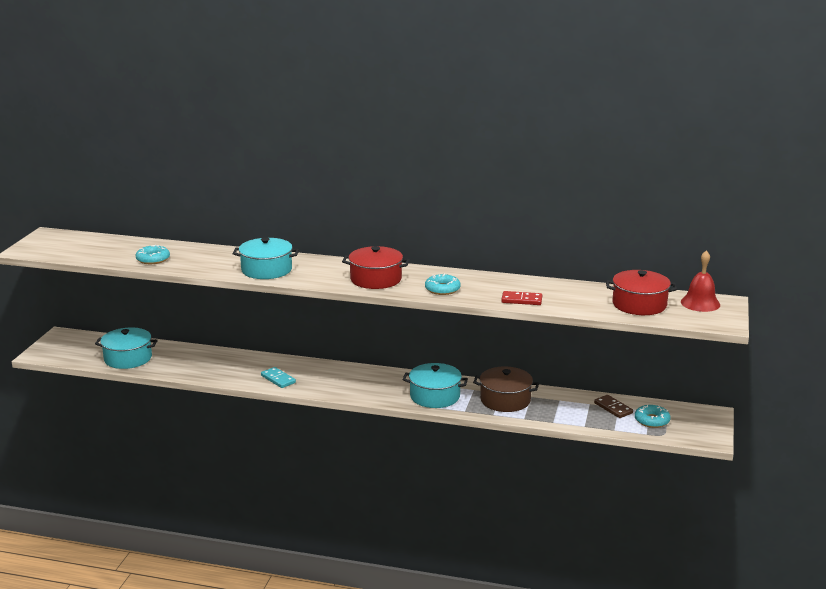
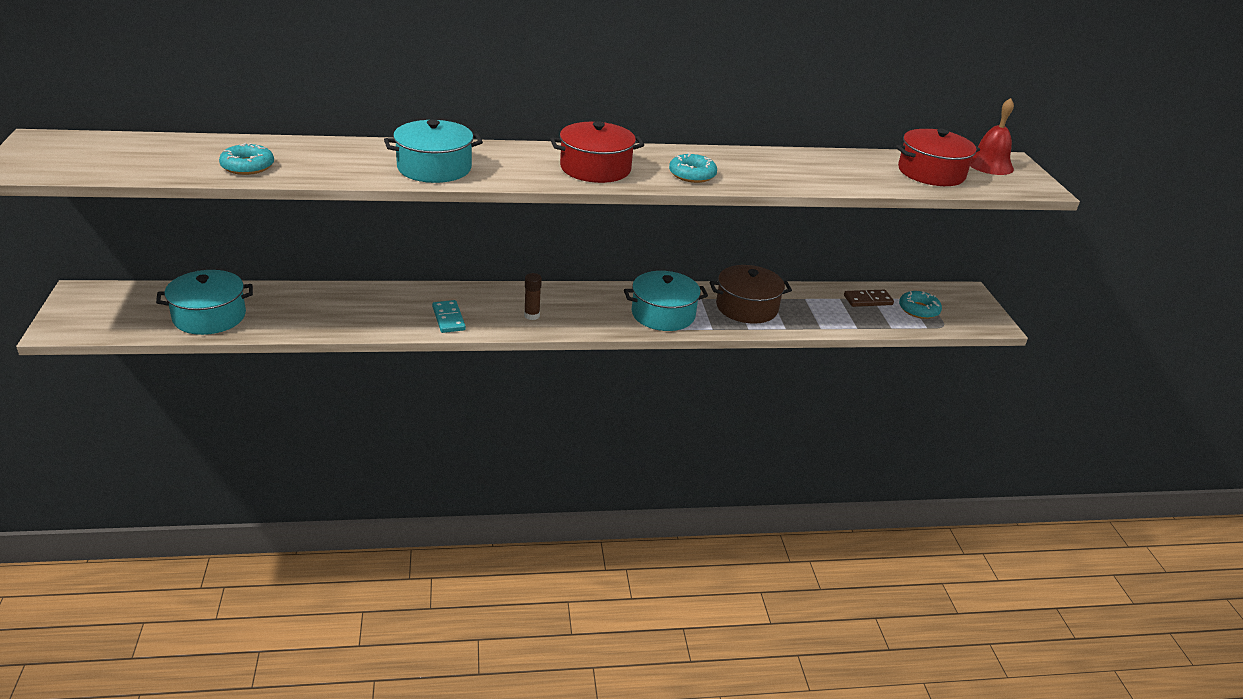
camera: 25 degrees left, 10 degrees up
(278, 379) = (448, 318): turquoise domino -> turquoise domino turned 45 degrees clockwise
(337, 384) = (532, 315): none -> brown glue stick
(521, 300) = (799, 180): red domino -> none
(613, 408) = (868, 300): brown domino -> brown domino turned 45 degrees counterclockwise

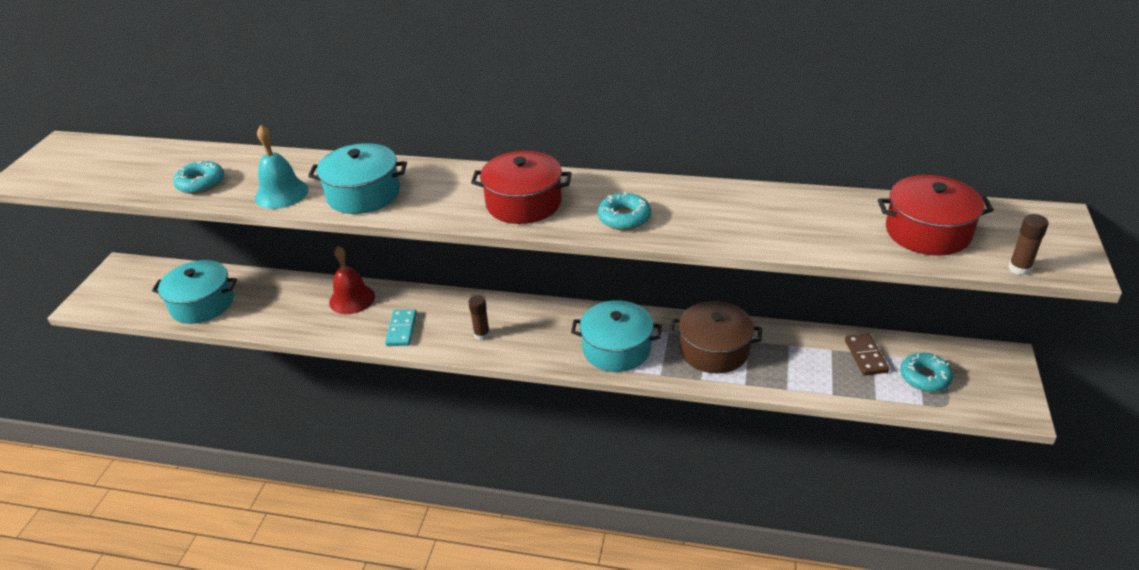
camera: 25 degrees right, 5 degrees up
(347, 171) = (281, 193): none -> turquoise bell
(868, 300) = (865, 356): brown domino -> brown domino turned 75 degrees clockwise
(989, 164) = (1019, 223): red bell -> red bell (352, 299)
(1007, 191) = (1019, 269): none -> brown glue stick

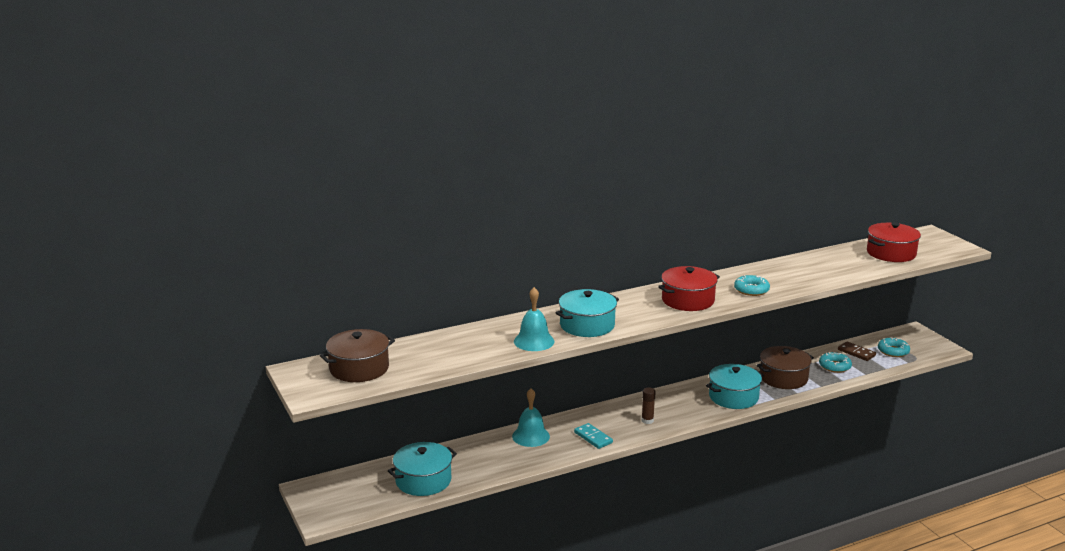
camera: 40 degrees left, 15 degrees down
(101, 163) = (359, 368): none -> brown pot
(201, 183) = (465, 354): turquoise donut -> turquoise donut (834, 366)
(352, 299) = (531, 436): red bell -> turquoise bell
(1019, 269) = (946, 255): brown glue stick -> none

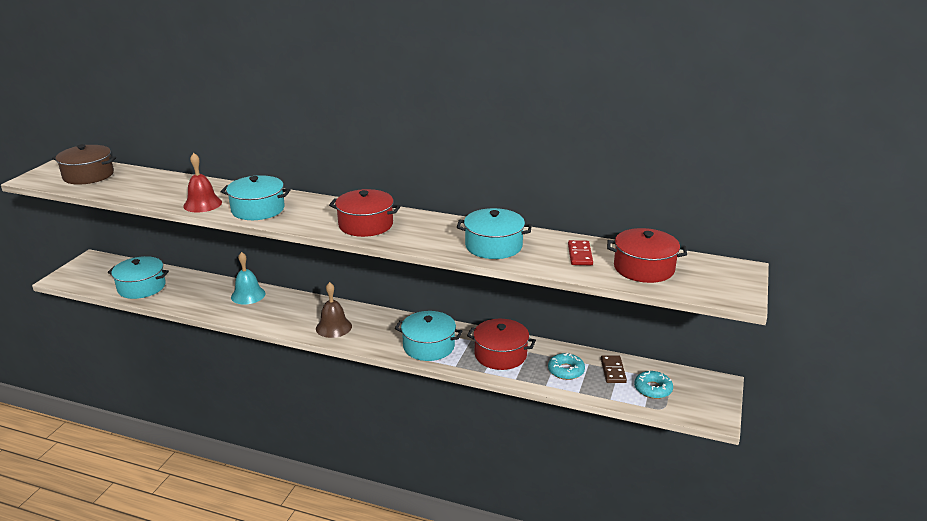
camera: 45 degrees right, 5 degrees up
(534, 341) = (202, 204): turquoise bell -> red bell
(593, 437) = (277, 318): turquoise domino -> none
(647, 420) = (333, 327): brown glue stick -> brown bell
(751, 290) = (432, 240): turquoise donut -> none
(783, 378) = (500, 355): brown pot -> red pot
(793, 277) = (493, 246): none -> turquoise pot
(846, 260) = (580, 255): none -> red domino

